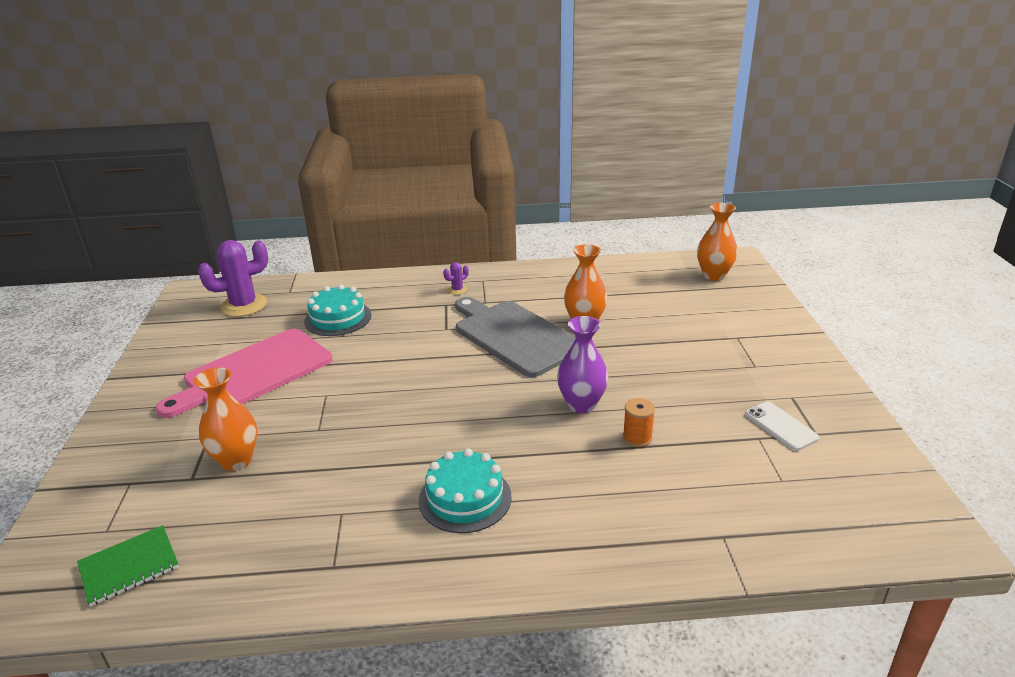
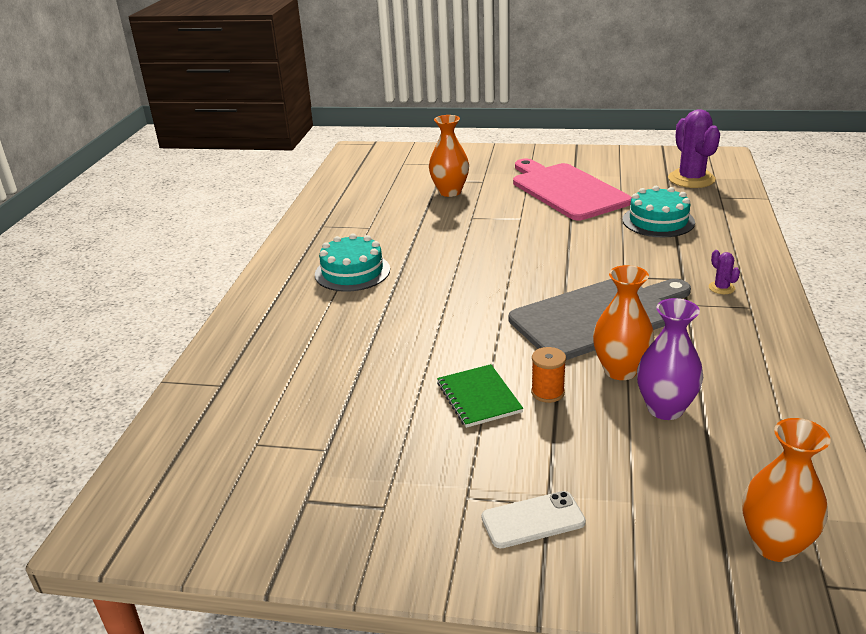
camera: 105 degrees right, 0 degrees up
(129, 566) = (367, 172): green notebook -> green notebook (479, 397)
(581, 404) = (446, 342): purple vase -> purple vase (665, 409)
(637, 438) = (375, 366): orange spool -> orange spool (547, 392)
(780, 426) = (334, 475): white phone -> white phone (533, 520)

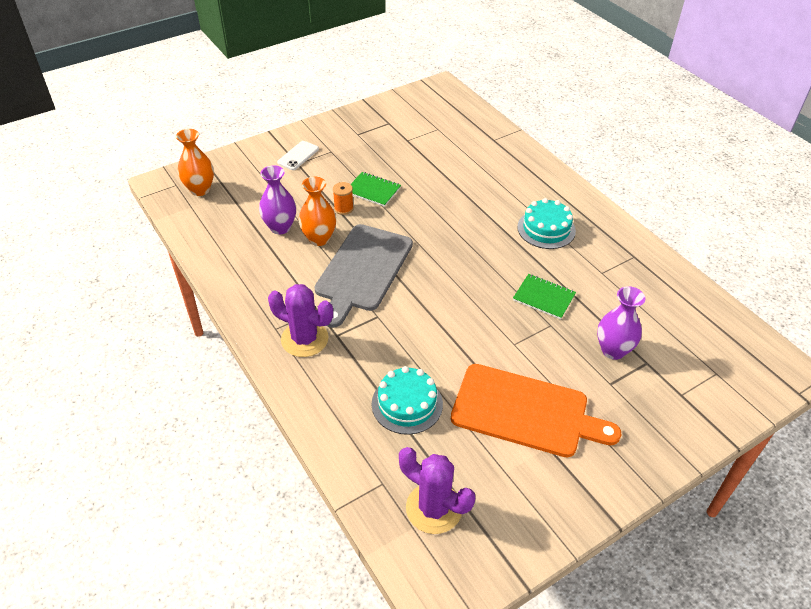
camera: 135 degrees right, 15 degrees up
(447, 232) = (544, 297): none -> green notebook
(450, 192) = (613, 350): orange vase -> purple vase
(566, 190) = (525, 412): pink cutting board -> orange cutting board
(721, 288) = (304, 339): purple cactus -> purple cactus, size x2.27

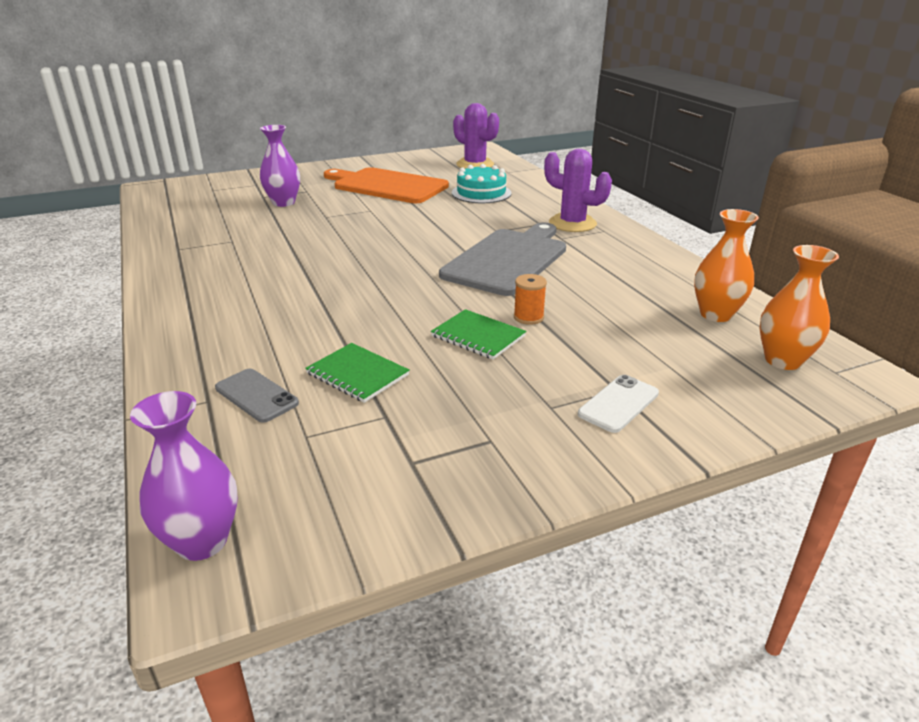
camera: 170 degrees left, 15 degrees down
(280, 227) = (622, 303): purple vase -> purple vase (202, 541)
(319, 239) = (564, 289): orange vase -> orange vase (716, 314)
(473, 144) = (256, 395): none -> grey phone
(544, 297) = (314, 230): green notebook -> green notebook (357, 374)
(546, 229) = (252, 277): turquoise cake -> none

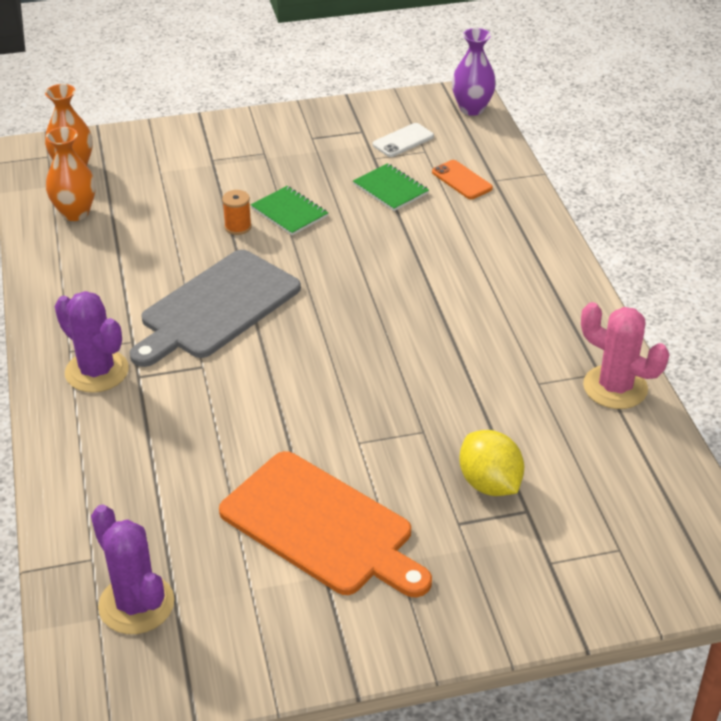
camera: 170 degrees left, 10 degrees up
(170, 243) = (615, 387): none -> pink cactus
(256, 395) = (461, 180): grey phone -> orange phone
(283, 203) = (489, 483): purple vase -> yellow lemon
(481, 193) = (176, 477): turquoise cake -> none
(618, 404) = (218, 150): white phone -> white phone (403, 141)

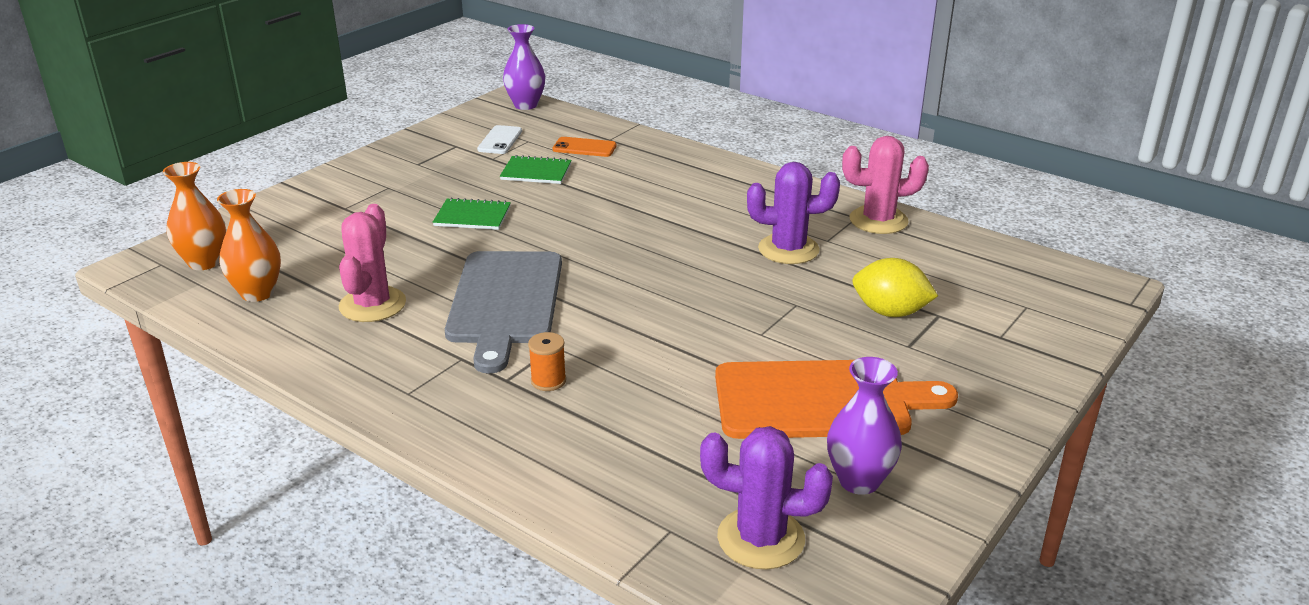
camera: 40 degrees left, 10 degrees down
(97, 371) = (460, 395): purple cactus -> purple cactus (788, 249)
(131, 262) = (372, 305): none -> pink cactus
(238, 227) = (440, 242): orange spool -> orange spool (548, 381)
(257, 608) = (859, 481): none -> purple vase

